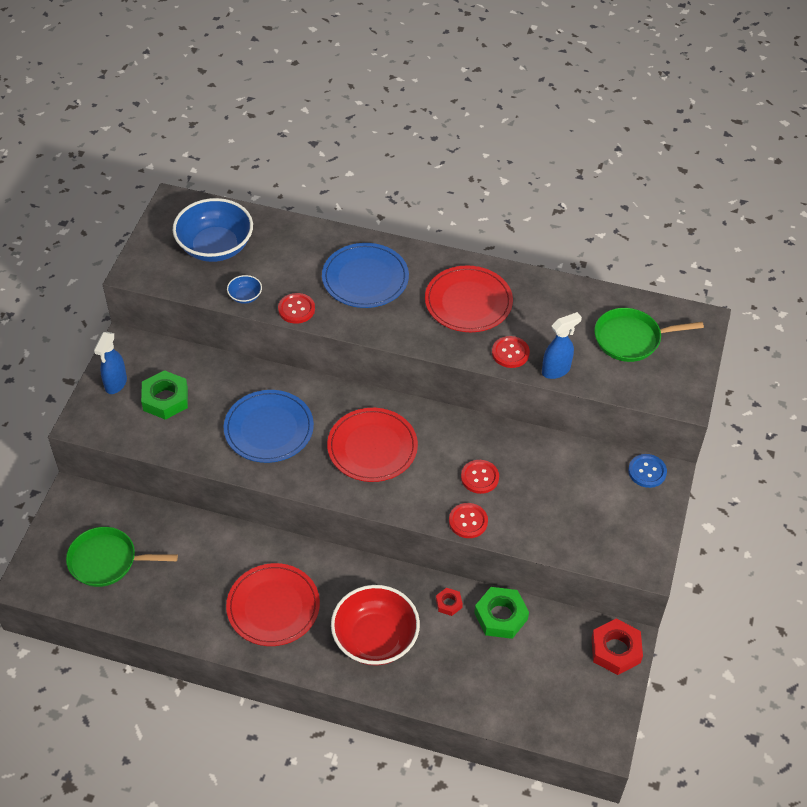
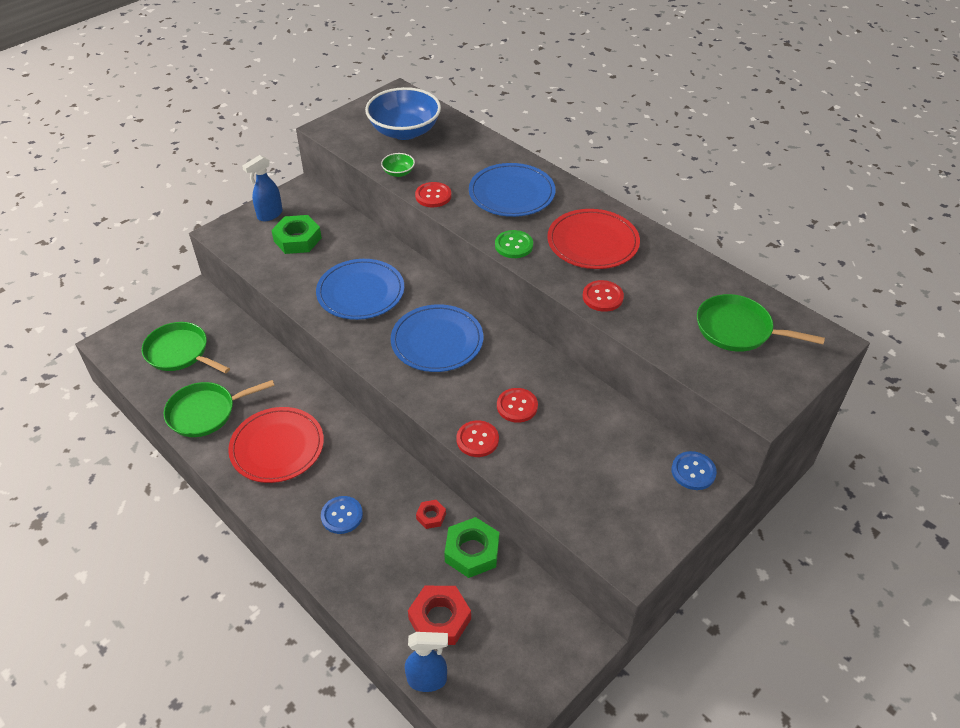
camera: 30 degrees right, 5 degrees down
(181, 606) = (205, 412): none -> green pan
(245, 296) = (398, 172): blue bowl -> green bowl
(372, 447) = (437, 341): red plate -> blue plate
(375, 638) = (342, 516): red bowl -> blue button
(404, 332) = (514, 245): none -> green button
(556, 370) = (638, 328): blue spray bottle -> blue spray bottle (427, 680)
(615, 650) = (566, 641): red nut -> red nut (439, 619)

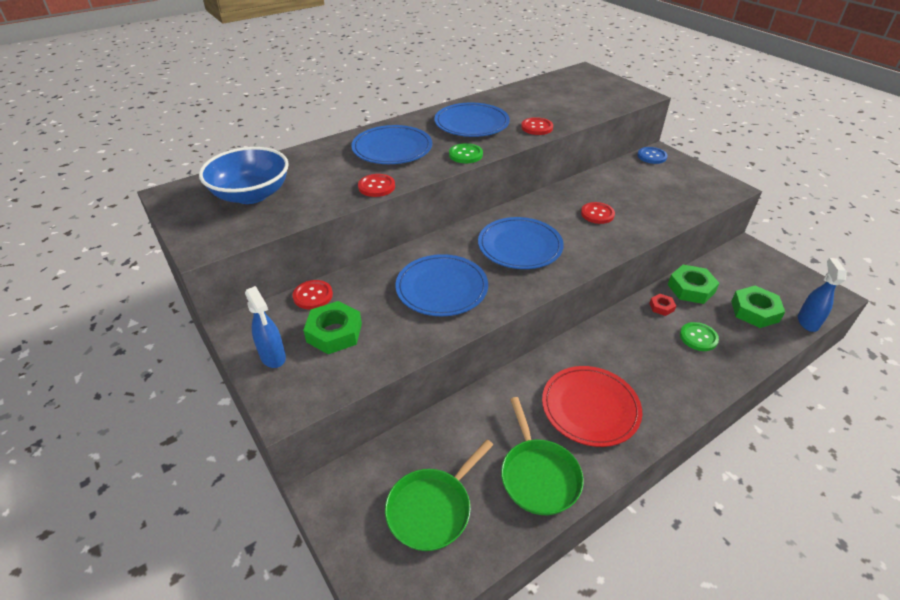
camera: 80 degrees left, 5 degrees down
(342, 516) = (668, 362): blue button -> none
(383, 548) = (698, 337): none -> green button
(398, 172) = (326, 203): green bowl -> none
(439, 619) = (754, 311): red nut -> green nut
(477, 440) = (633, 236): red button -> red button (313, 296)
(592, 242) = (471, 123): red plate -> blue plate
(737, 329) = (574, 91): green pan -> none

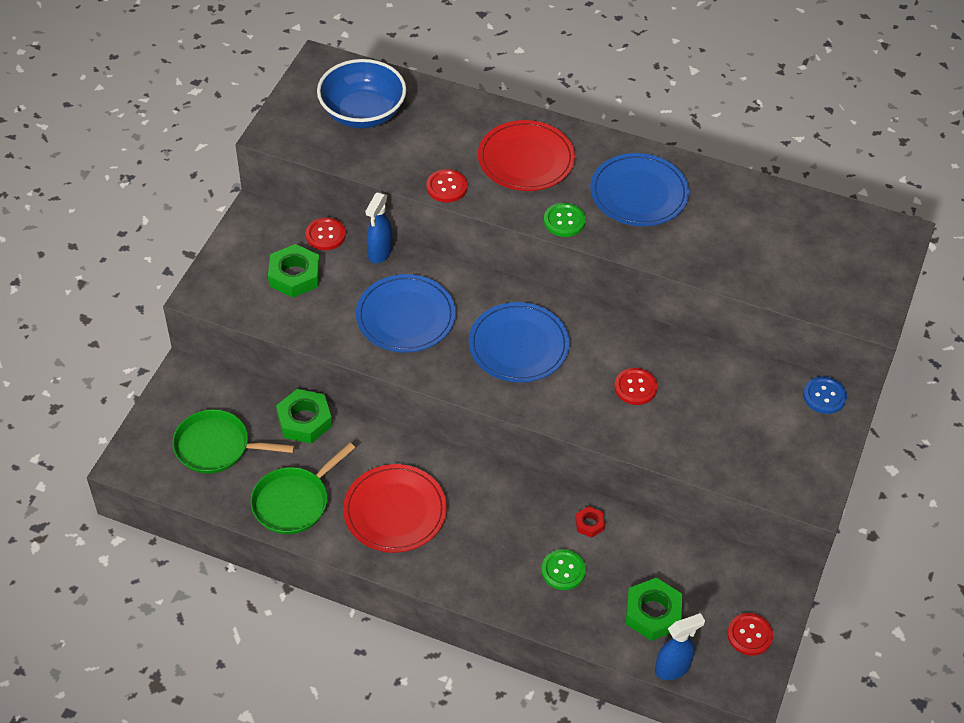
camera: 55 degrees right, 10 degrees up
(273, 357) = (241, 255): blue spray bottle -> blue spray bottle (379, 253)
(392, 148) = (526, 159): blue plate -> red plate
(537, 127) = (681, 252): red button -> red button (749, 635)
(691, 288) = (646, 542): green nut -> green nut (304, 420)

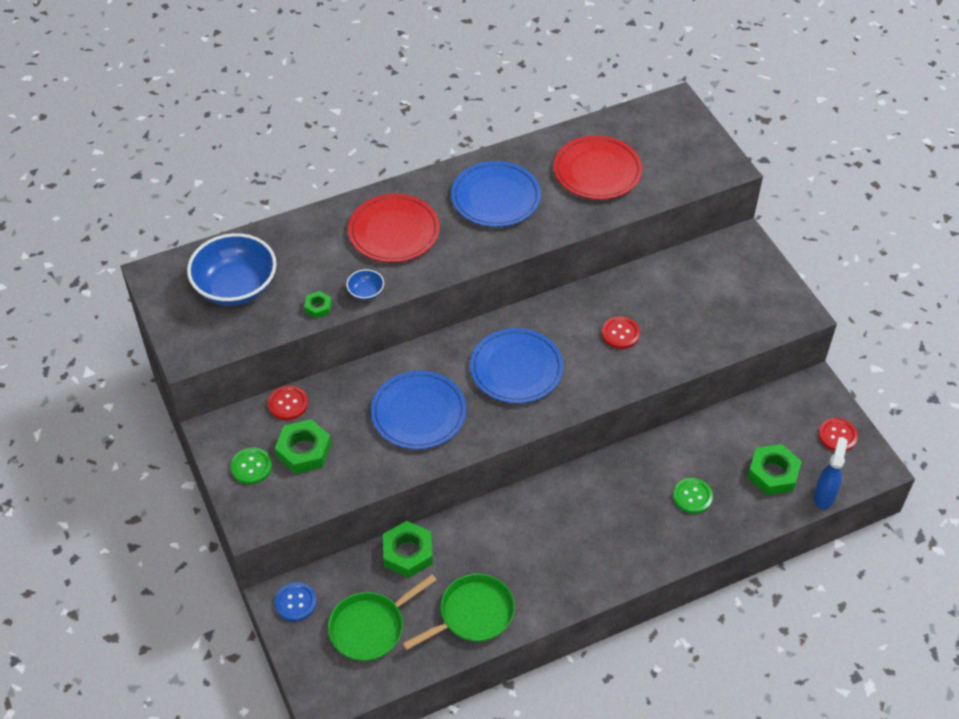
camera: 45 degrees left, 0 degrees up
(293, 502) = (473, 614): green pan -> green pan turned 120 degrees counterclockwise
(379, 253) = (343, 384): blue spray bottle -> none
(395, 511) = (545, 557): red plate -> red plate (597, 171)
(399, 171) = (318, 307): none -> green nut
(446, 187) = (366, 292): red button -> blue bowl
(564, 221) = (473, 253): green button -> green button (251, 467)
(589, 524) = (670, 453): red nut -> none
(824, 396) = (729, 246): blue button -> blue button (295, 602)

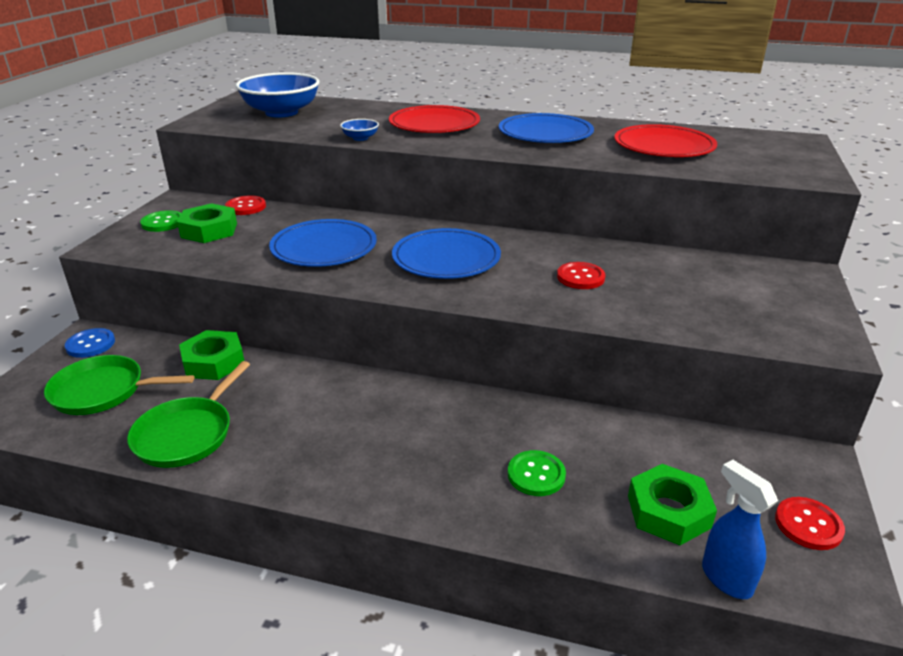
camera: 40 degrees right, 20 degrees down
(318, 307) = (314, 133): green nut -> none
(473, 614) = (187, 434): green pan -> green pan turned 105 degrees clockwise
(824, 496) = (725, 578): blue spray bottle -> blue spray bottle turned 90 degrees counterclockwise

